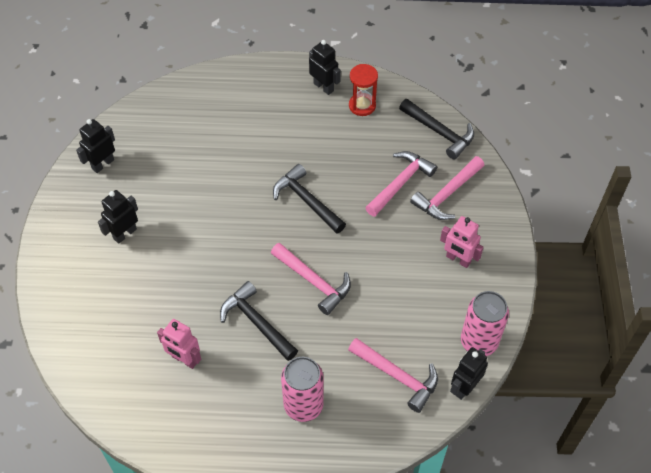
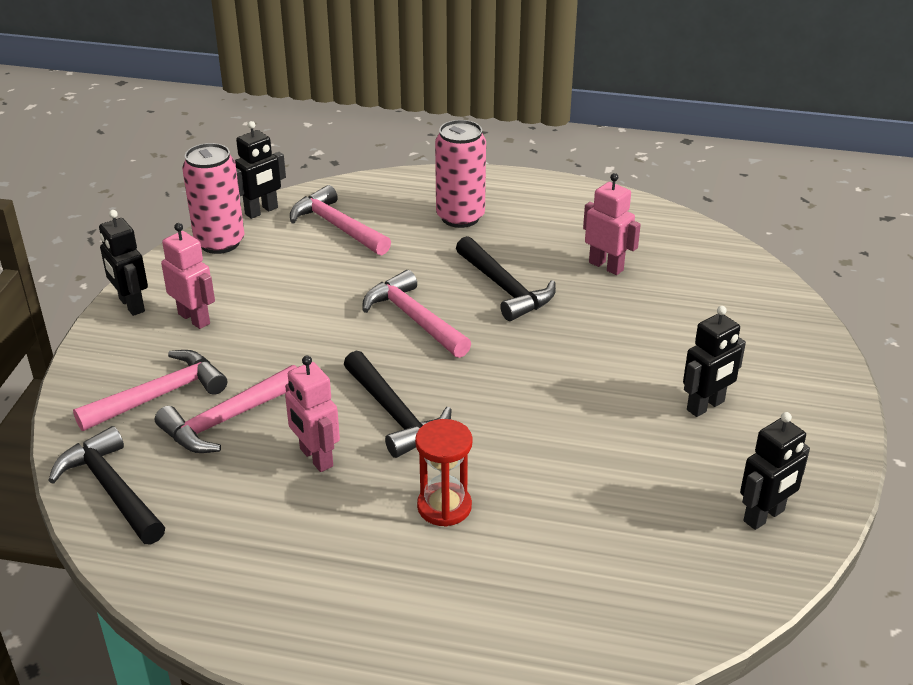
camera: 170 degrees left, 20 degrees down
(323, 87) = (296, 609): black robot -> black robot (131, 305)
(342, 166) = (316, 458): none -> pink robot
(362, 105) = (233, 558): red hourglass -> red hourglass (444, 507)

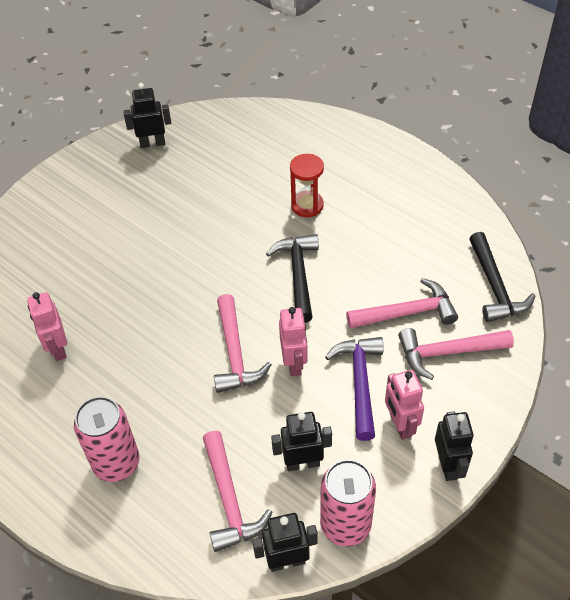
camera: 150 degrees left, 15 degrees up
(255, 337) = (360, 383): none -> purple hammer
(316, 458) = (363, 262): pink robot -> pink robot (294, 363)
(504, 288) = (149, 357): black hammer -> none
(706, 406) = (114, 210): black robot -> black robot (302, 463)

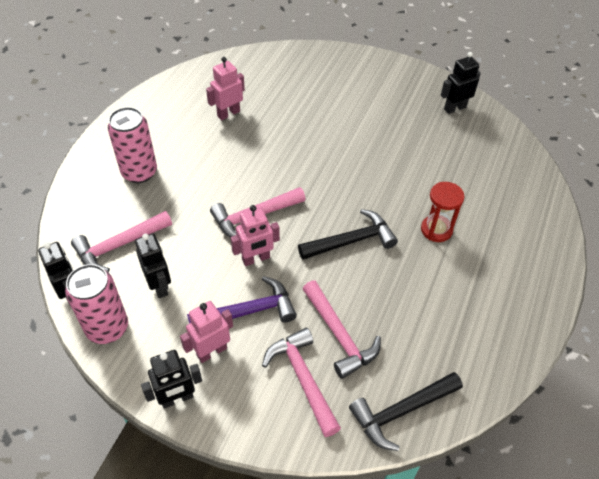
camera: 70 degrees right, 0 degrees up
(152, 143) = (454, 108): black robot -> black robot turned 90 degrees counterclockwise

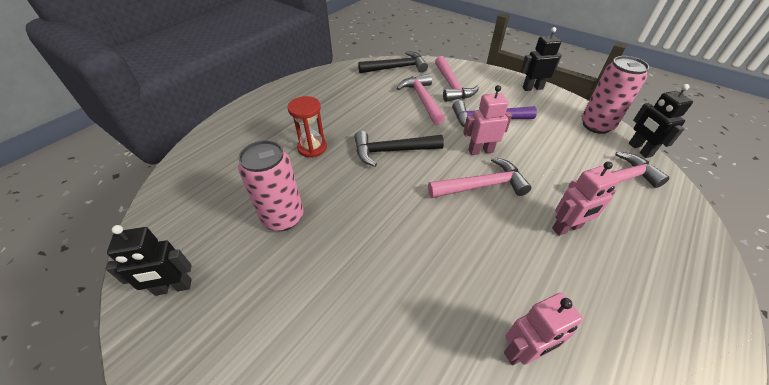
camera: 165 degrees left, 5 degrees down
(139, 172) = (632, 262): pink can -> pink can (283, 217)
(159, 286) = (563, 144): black robot -> none
(211, 351) = (513, 104): pink robot -> pink robot (567, 228)

